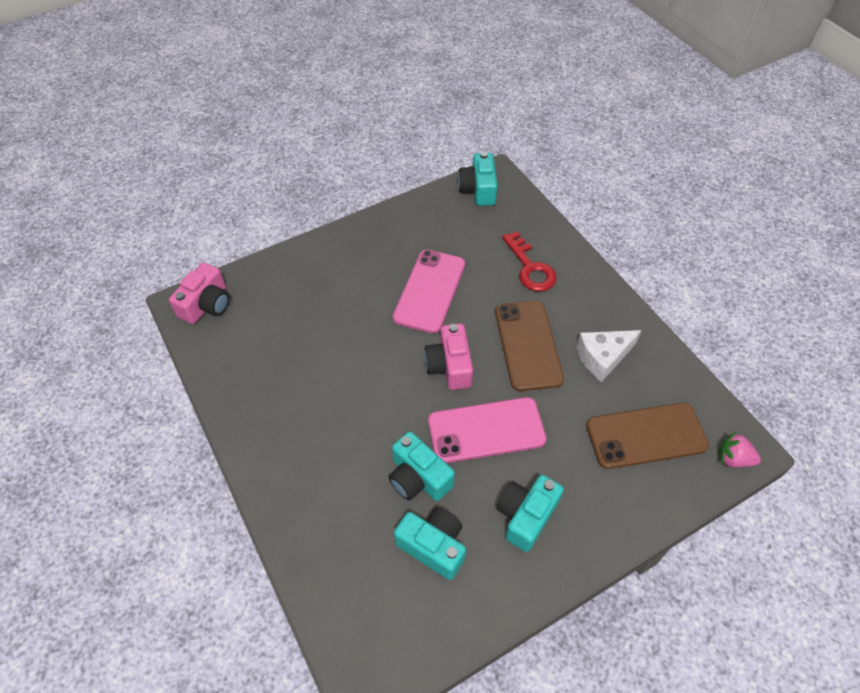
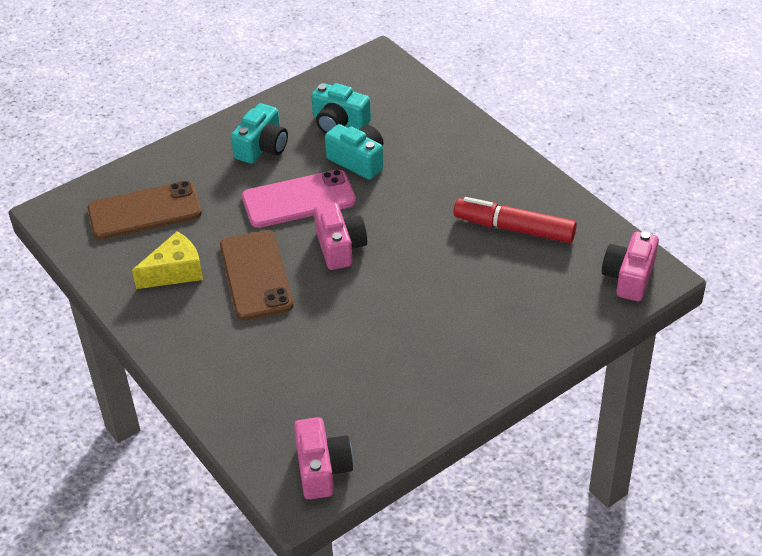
camera: 175 degrees right, 10 degrees down
(283, 366) = (514, 228): none -> red marker
(429, 291) = (373, 320): pink phone -> none
(478, 189) = (322, 469): turquoise camera -> pink camera
(530, 268) = (250, 361): red key -> none
(602, 358) = (175, 271): white cheese -> yellow cheese
(733, 459) = (66, 203): pink strawberry -> none

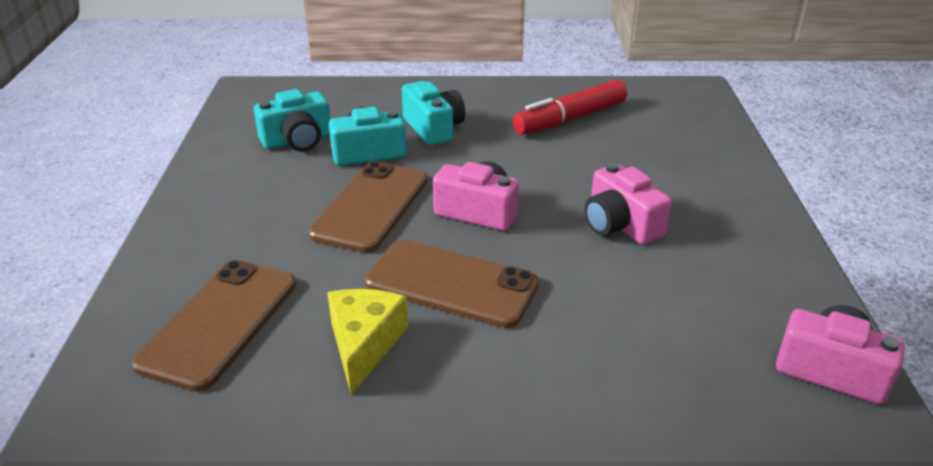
camera: 55 degrees left, 10 degrees down
(262, 147) = (255, 195): turquoise camera -> turquoise camera (433, 128)
(299, 199) = (371, 206): pink phone -> brown phone
(629, 277) = (689, 98): pink camera -> pink camera (620, 225)

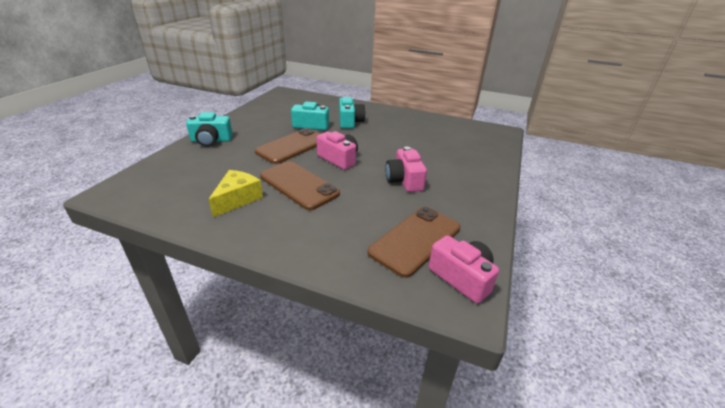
camera: 20 degrees right, 0 degrees up
(219, 323) = (188, 175): brown phone -> brown phone (415, 240)
(297, 140) = (285, 115): turquoise camera -> turquoise camera (211, 140)
(570, 119) = (420, 131): red marker -> none

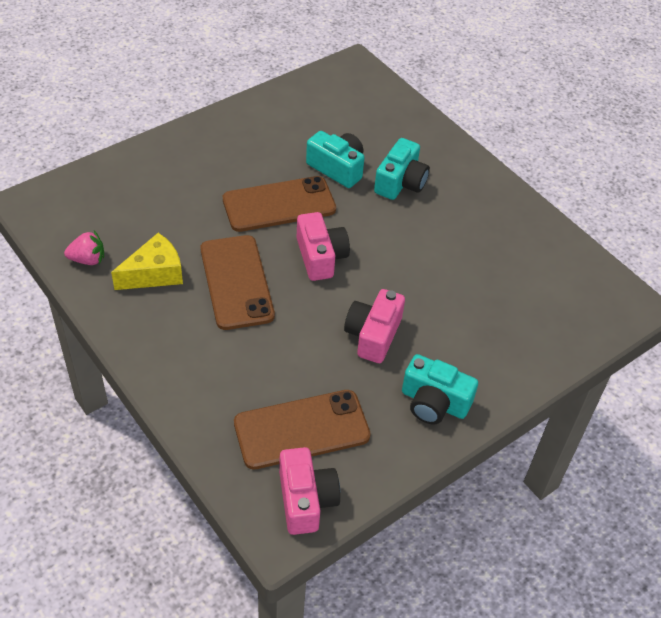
camera: 30 degrees right, 15 degrees up
(178, 208) = (88, 259): none -> pink strawberry
(211, 140) = (184, 150): turquoise camera -> turquoise camera (434, 402)

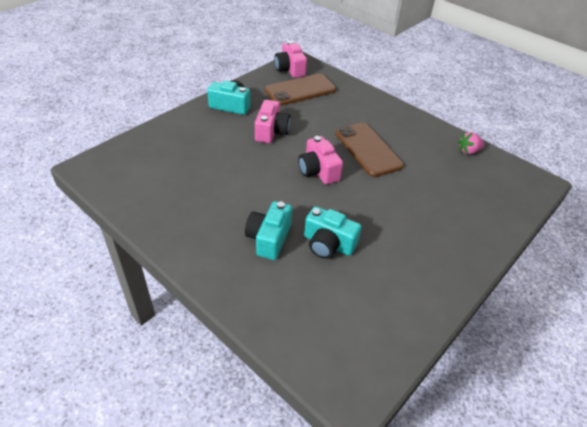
camera: 170 degrees right, 5 degrees down
(154, 273) = (421, 148): yellow cheese -> none
(279, 204) = (364, 204): brown phone -> none

